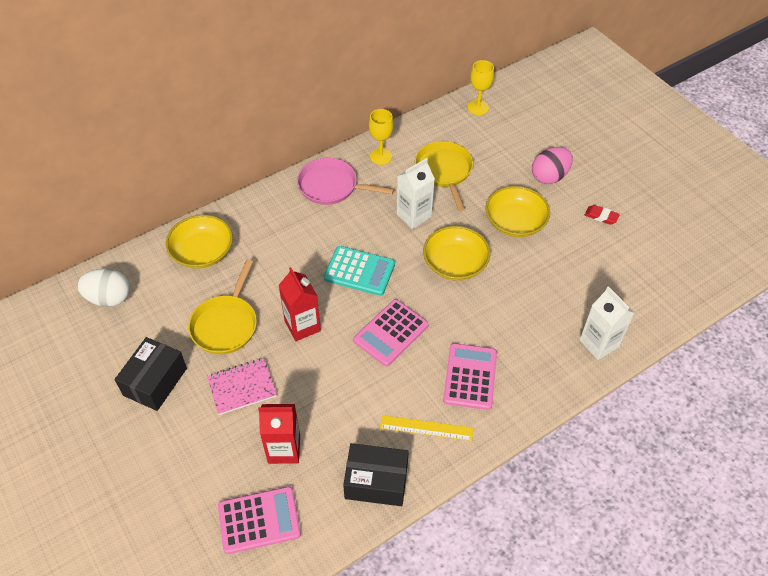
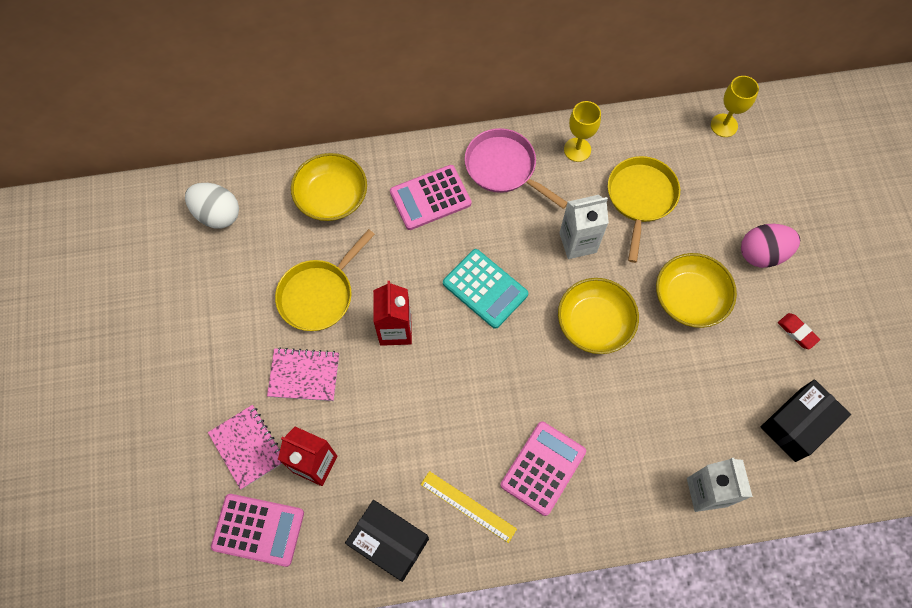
camera: 25 degrees right, 15 degrees up
(155, 382) = (223, 331): black box -> black box (797, 425)
(219, 460) = (247, 447): none -> pink notebook
(391, 333) = (483, 378): pink calculator -> pink calculator (430, 198)

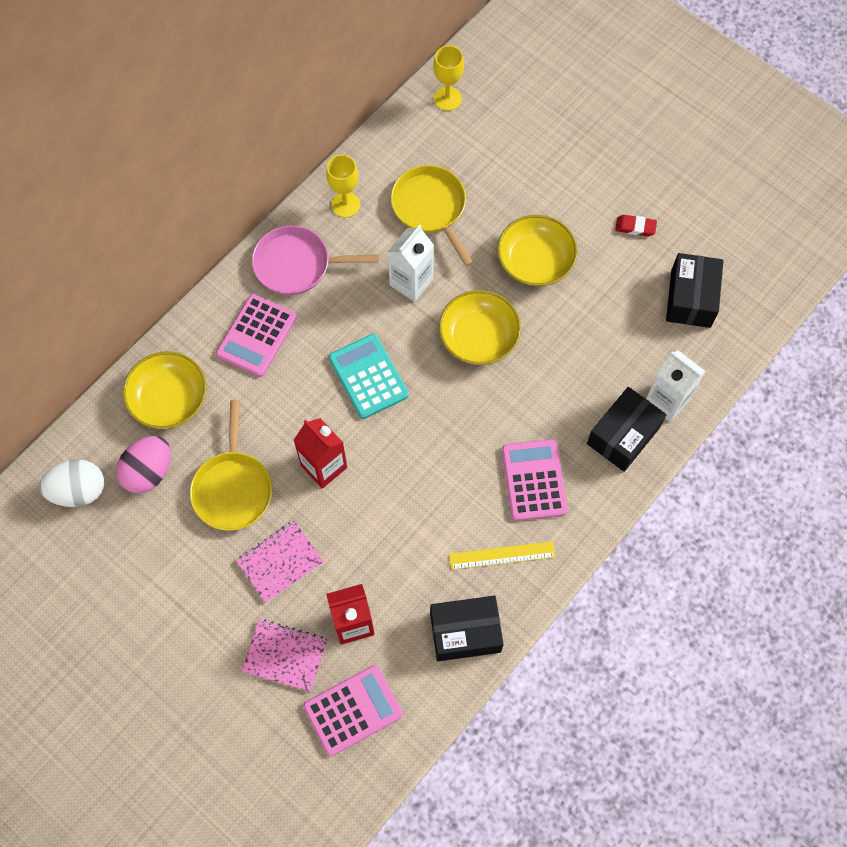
camera: 40 degrees left, 0 degrees up
(485, 289) = (368, 376): turquoise calculator -> turquoise calculator turned 120 degrees counterclockwise
(645, 491) = (623, 435): none -> black box
(762, 254) = (561, 184): pink egg -> pink egg (149, 472)

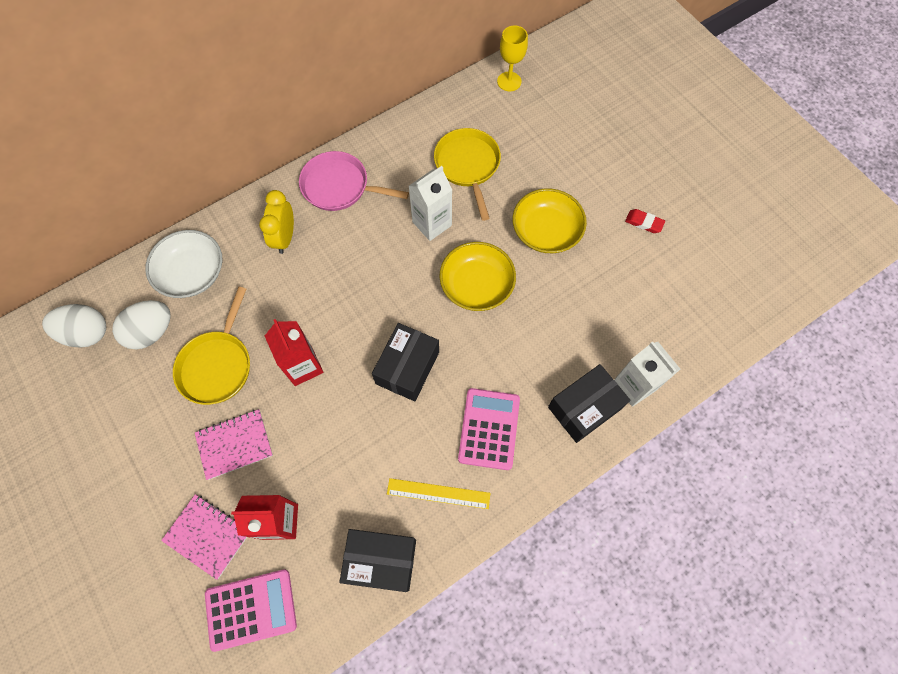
camera: 15 degrees right, 0 degrees up
(149, 472) = (151, 332): pink egg -> white egg
(169, 399) = (192, 273): yellow bowl -> white bowl
(256, 336) = (285, 238): pink calculator -> yellow clock
(345, 204) = (396, 147): yellow goblet -> none
(368, 376) = (368, 296): turquoise calculator -> none
(691, 298) = (679, 297): black box -> black box (407, 367)

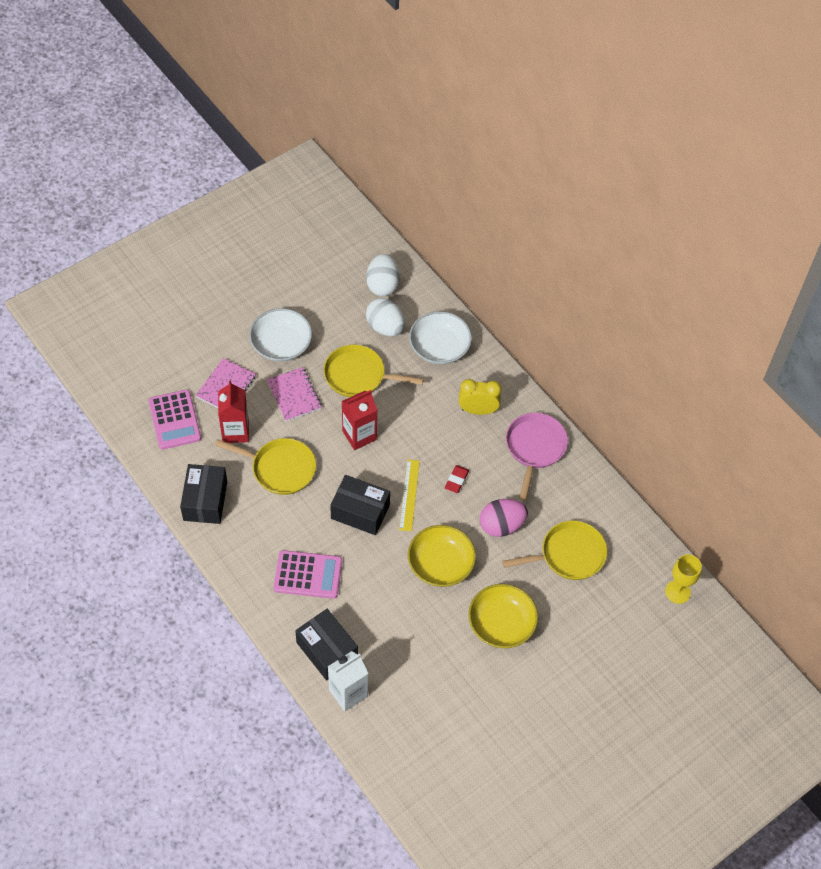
camera: 85 degrees right, 10 degrees down
(153, 461) = (281, 344): none -> white bowl
(341, 462) = (280, 468): none -> yellow pan
(432, 224) = (501, 525): white carton -> pink egg
(438, 493) = (255, 538): yellow ruler -> yellow ruler (409, 495)
(644, 223) = (518, 714): red eraser -> red eraser (456, 480)

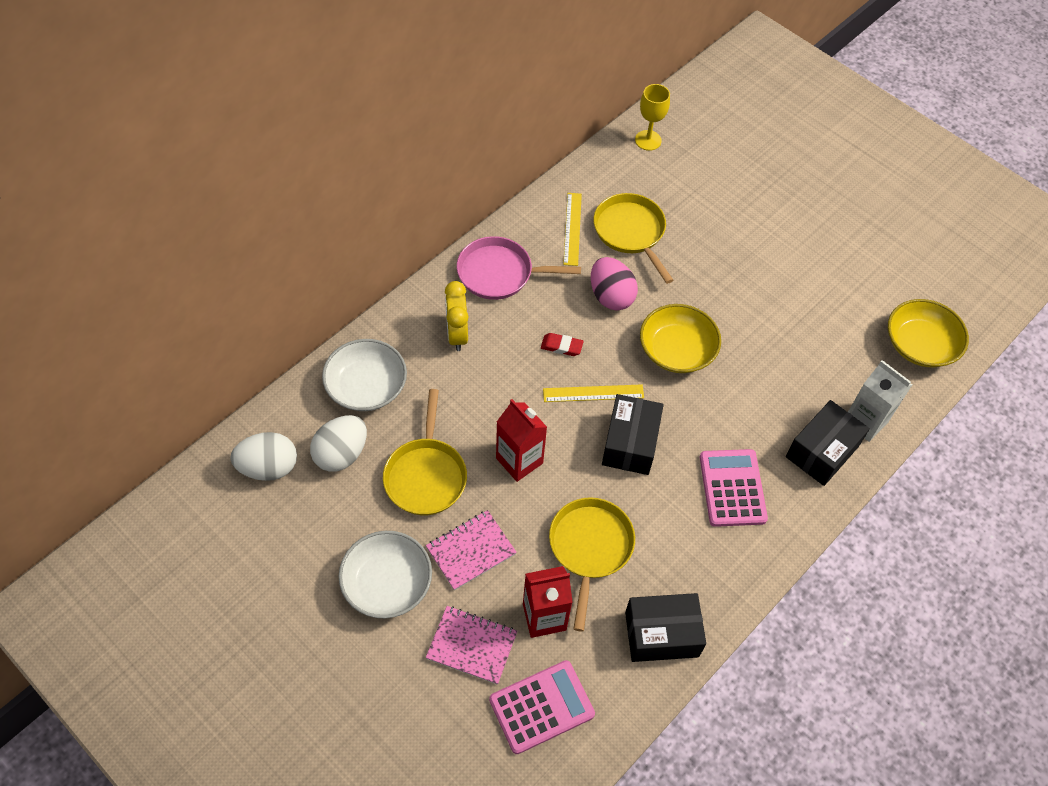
camera: 100 degrees left, 0 degrees up
(501, 623) = (732, 285): yellow bowl -> yellow bowl (920, 345)
(577, 509) = (572, 228): none -> yellow ruler

